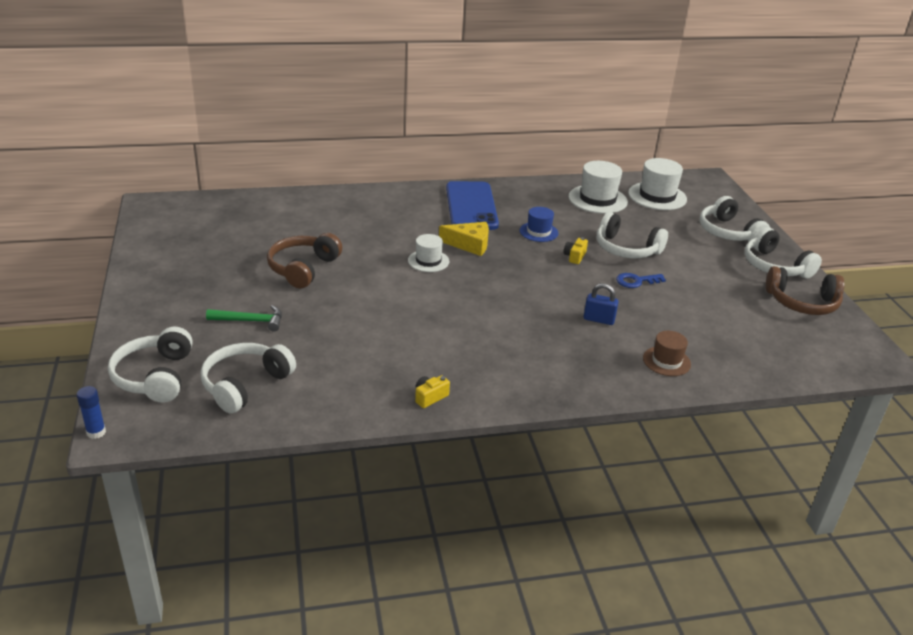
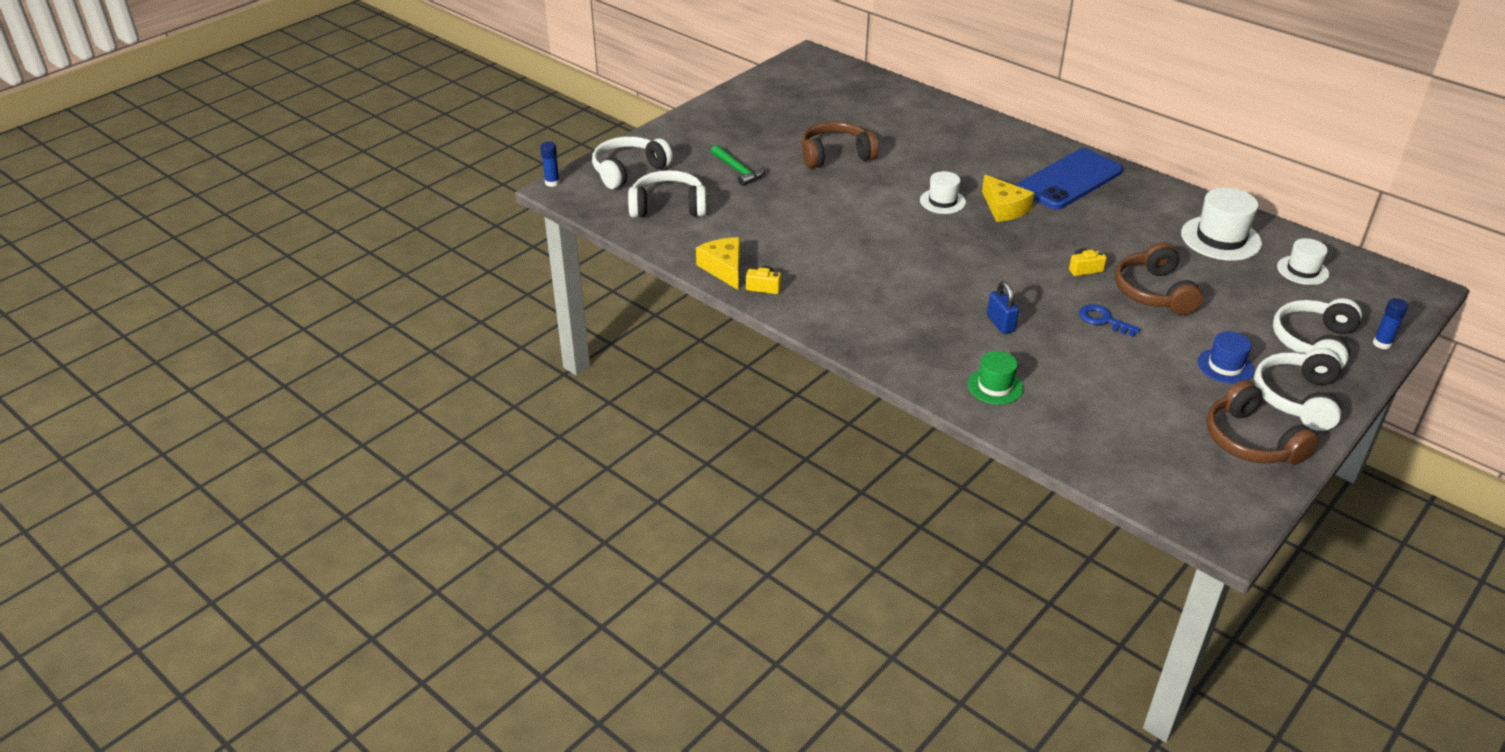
camera: 55 degrees right, 5 degrees up
(377, 404) = (724, 268): none -> yellow cheese
(538, 232) = (1092, 232): blue hat -> blue hat (1225, 366)
(626, 249) = (1154, 292): white headphones -> brown headphones
(657, 196) = (1302, 270): white hat -> white hat, size x0.62
(666, 361) = (995, 386): brown hat -> green hat
(747, 215) = (1382, 344): none -> blue glue stick

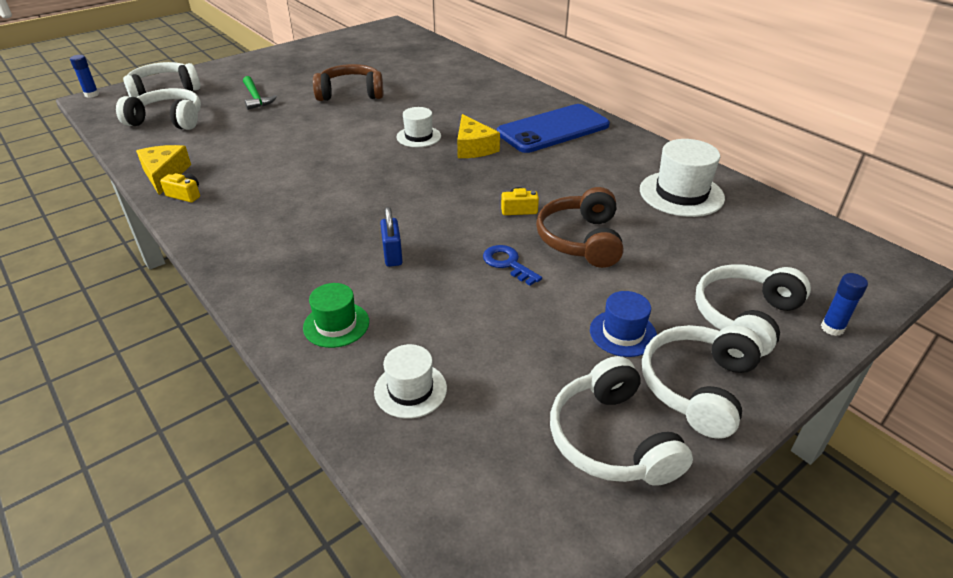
camera: 10 degrees right, 0 degrees up
(1251, 441) = (611, 439): brown headphones -> white headphones
(1302, 270) = (760, 234): white hat -> white hat (410, 390)

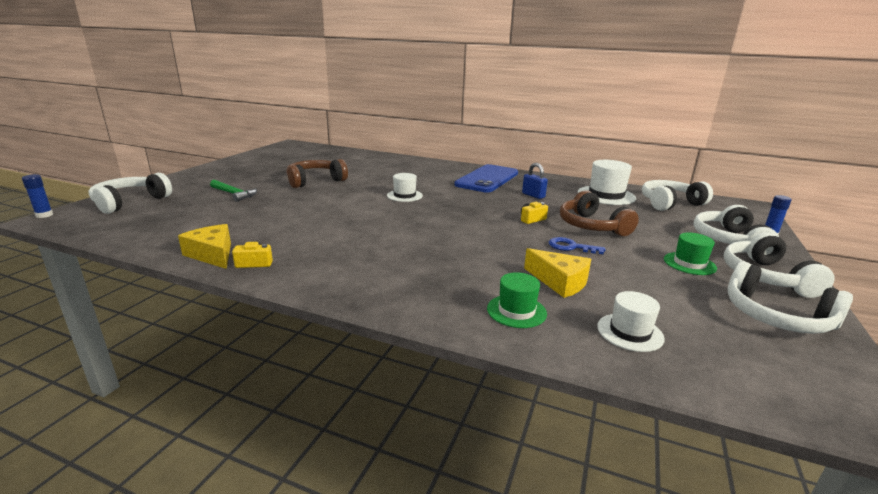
camera: 30 degrees left, 15 degrees down
(168, 120) = (162, 219): white headphones -> white headphones (670, 203)
(392, 255) = (490, 260): blue padlock -> blue padlock (533, 195)
(473, 147) = (451, 195): yellow cheese -> yellow cheese (560, 282)
(623, 333) = (689, 263): blue hat -> green hat

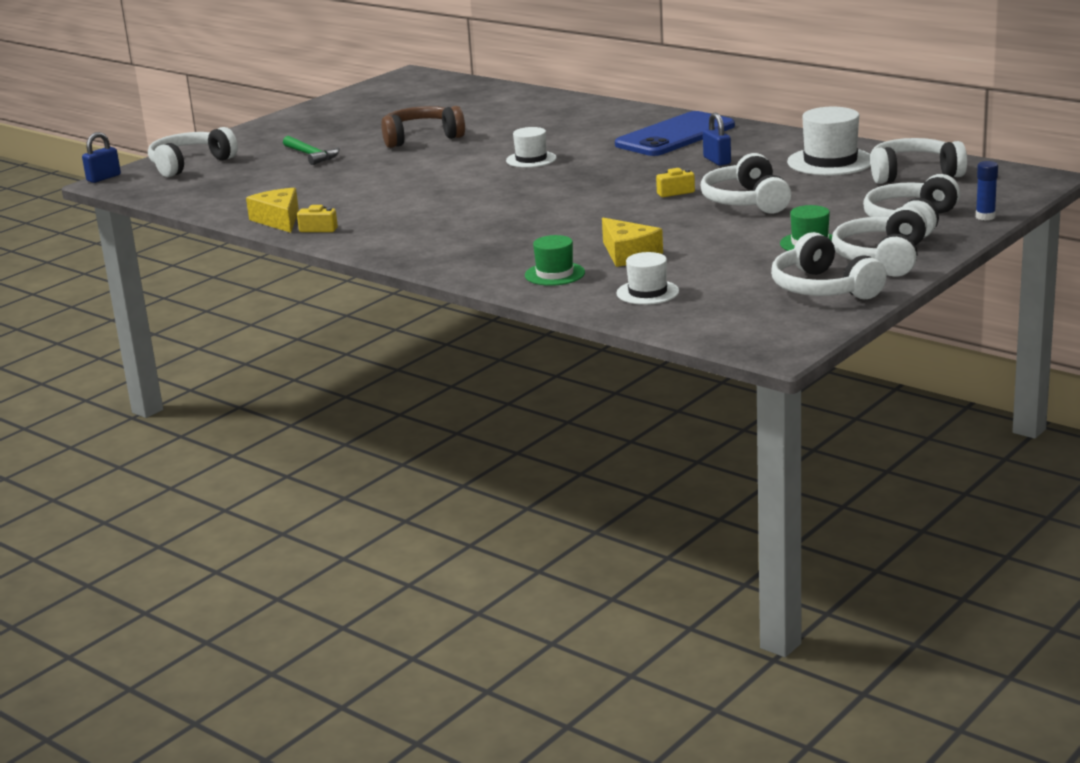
camera: 20 degrees right, 0 degrees up
(44, 215) = (103, 178): blue glue stick -> blue padlock
(571, 247) = (685, 223): blue key -> none
(591, 226) = (746, 201): brown headphones -> white headphones

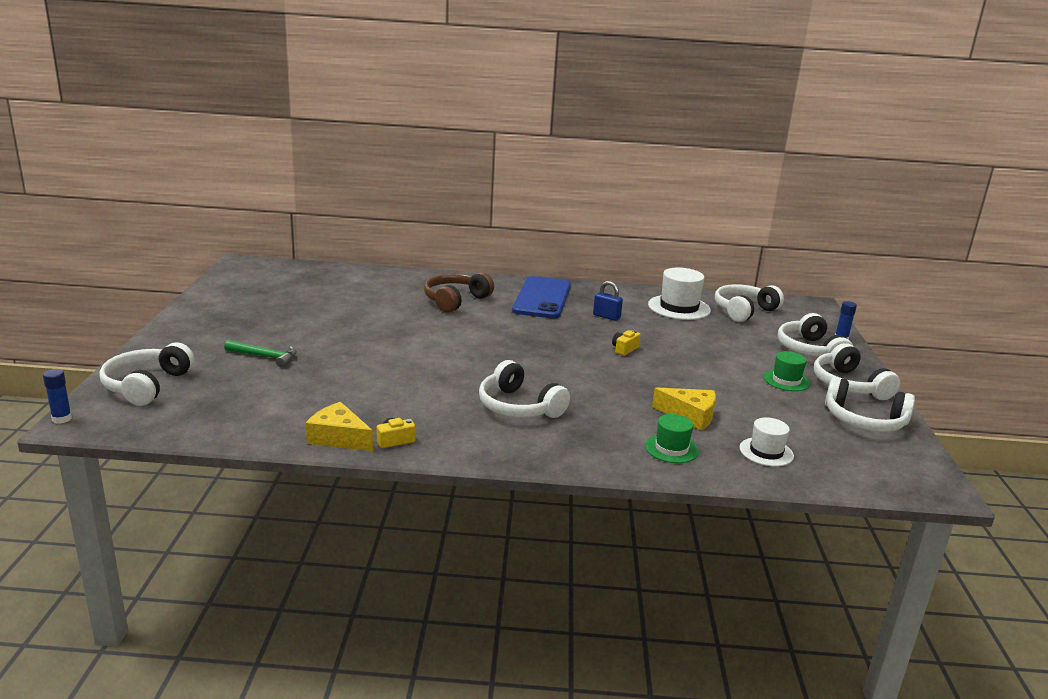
camera: 40 degrees left, 0 degrees up
(103, 178) = (62, 419): blue padlock -> blue glue stick
(421, 138) = (344, 325): brown headphones -> brown headphones (455, 300)
(531, 159) = (470, 334): white hat -> none
(746, 201) = (685, 350): white headphones -> white headphones (518, 407)

